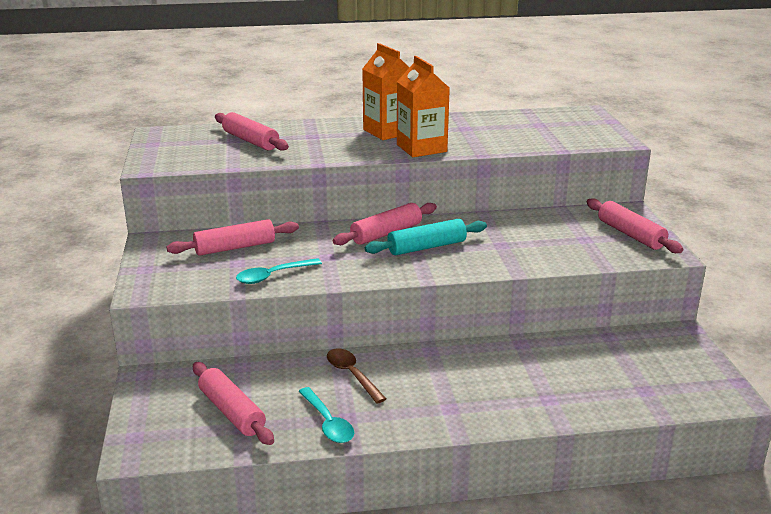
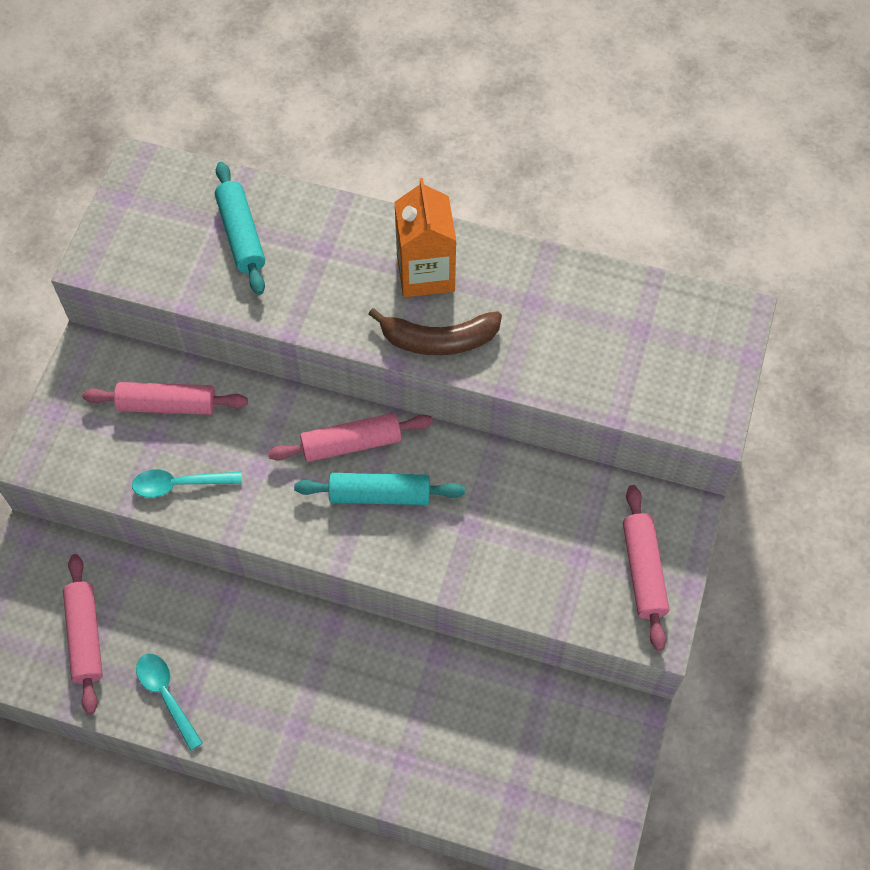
camera: 25 degrees right, 35 degrees up
(250, 141) = (241, 235): pink rolling pin -> turquoise rolling pin
(328, 422) = (166, 695): turquoise spoon -> turquoise spoon turned 150 degrees clockwise
(352, 375) = (229, 629): brown spoon -> none
(421, 148) = (439, 340): orange carton -> brown banana

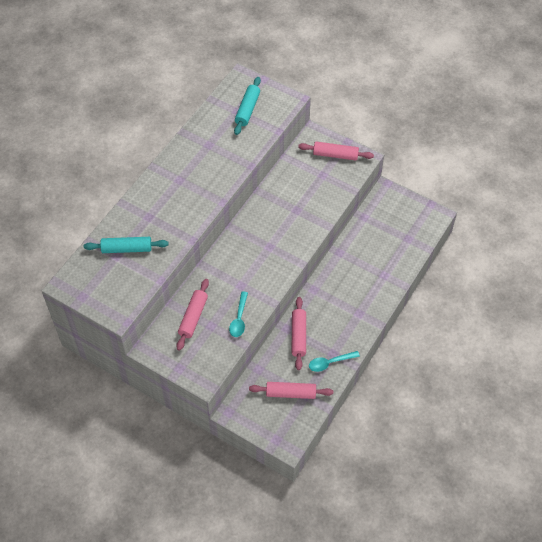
camera: 75 degrees left, 5 degrees down
(351, 444) = (240, 245): pink rolling pin -> pink rolling pin (298, 336)
(380, 495) = (270, 240): turquoise rolling pin -> turquoise rolling pin (247, 109)
(425, 273) = (178, 180): orange carton -> none
(439, 340) = (216, 183): brown banana -> none

